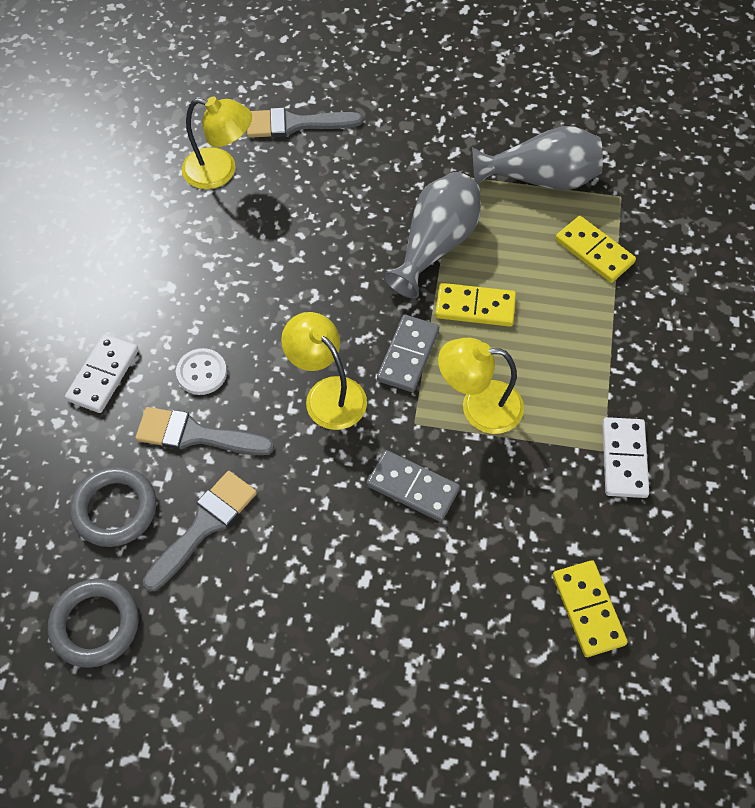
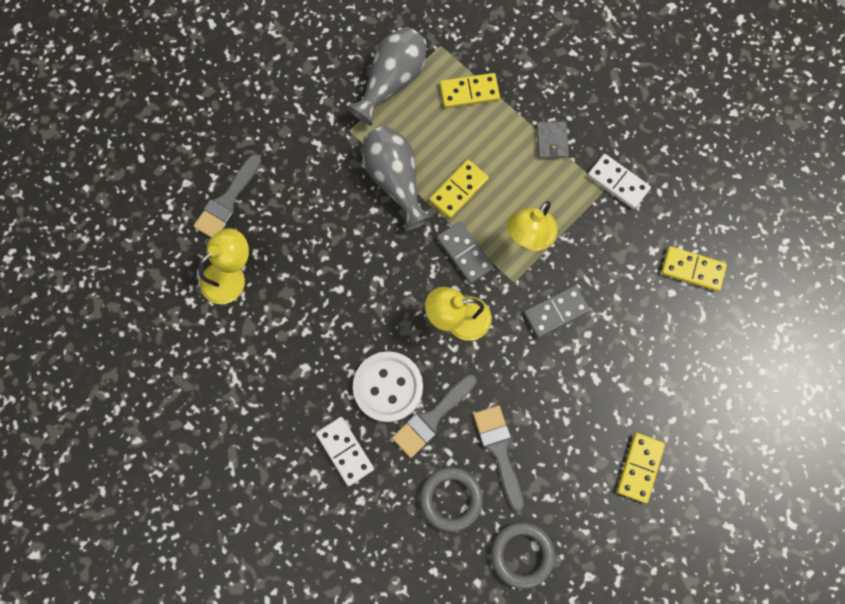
camera: 55 degrees left, 15 degrees up
(202, 373) = (388, 387): white button -> white button, size x1.81
(289, 699) = (640, 467): none -> yellow domino
(611, 362) = (552, 141): none -> grey wallet

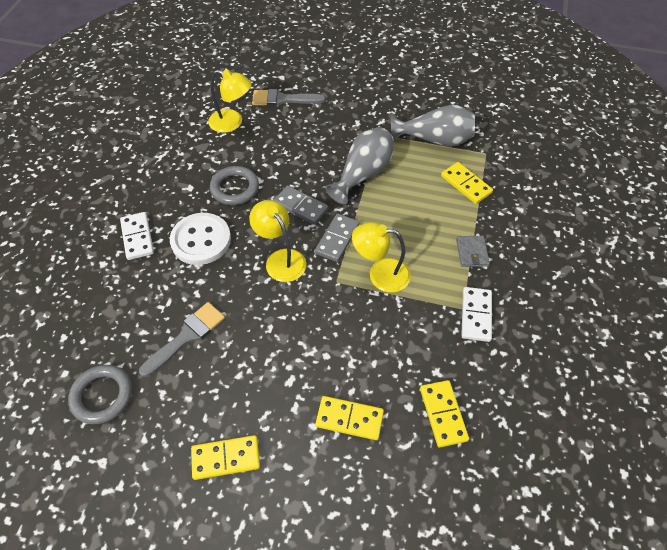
camera: 60 degrees right, 20 degrees down
(345, 451) = (137, 237): white domino -> white domino turned 45 degrees counterclockwise
(432, 418) = (190, 278): grey brush -> none
(451, 499) = (129, 321): grey ring -> grey ring (235, 188)
(459, 190) = (384, 213): yellow domino -> yellow domino (349, 419)
(552, 141) = (472, 252): grey wallet -> grey wallet turned 60 degrees counterclockwise
(556, 312) = (330, 322): grey domino -> grey domino (300, 206)

